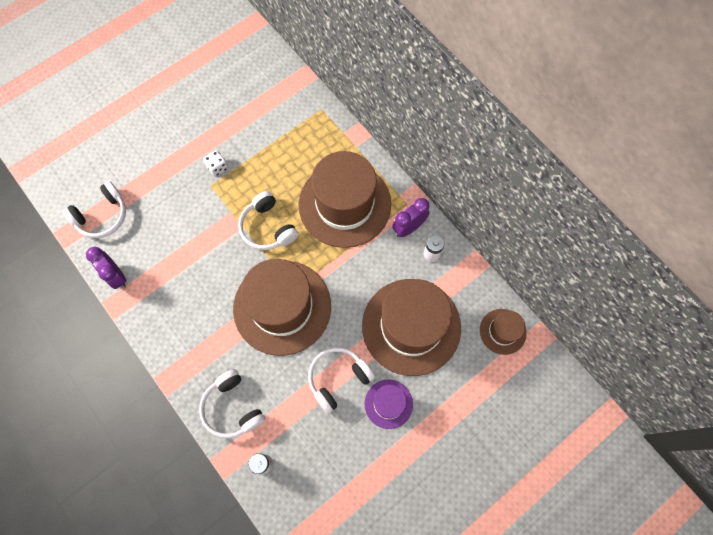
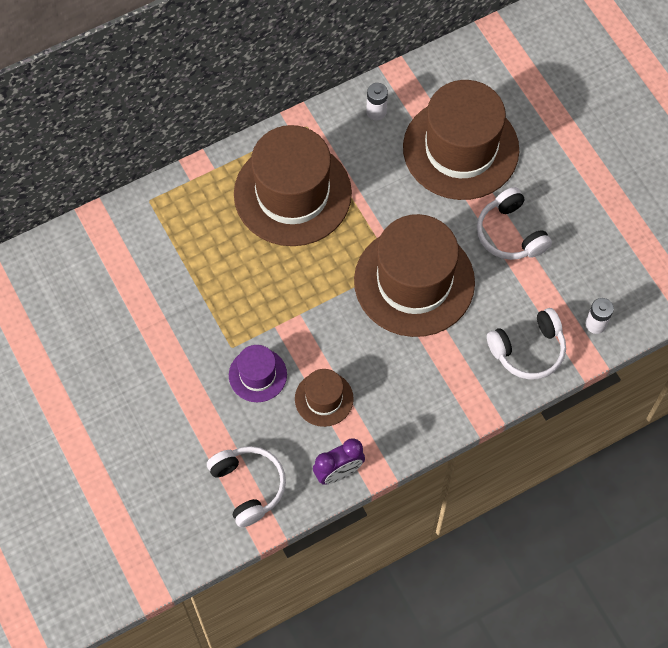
camera: 80 degrees left, 5 degrees down
(217, 167) = (207, 336): white dice -> none
(268, 227) = (306, 285): white headphones -> none
(388, 404) = (546, 187): purple hat -> purple hat (257, 375)
(409, 227) = (338, 129): purple clock -> none
(502, 331) = (481, 60): brown hat -> brown hat (324, 399)

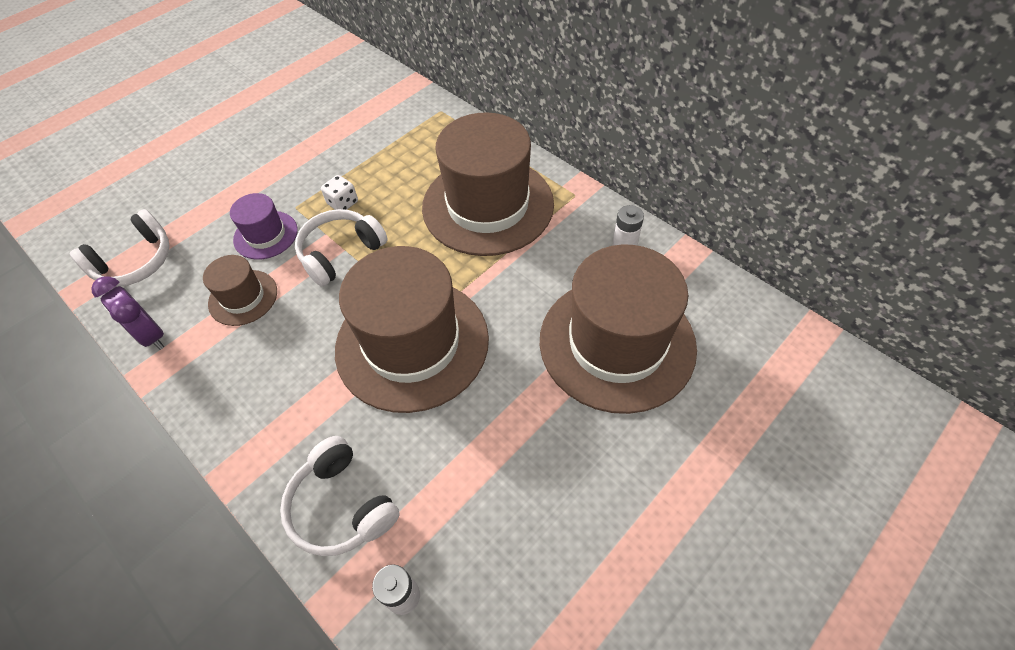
camera: 75 degrees right, 10 degrees down
(243, 307) = (343, 203): none -> white dice
(510, 233) = (515, 434): white headphones -> white headphones (341, 253)

